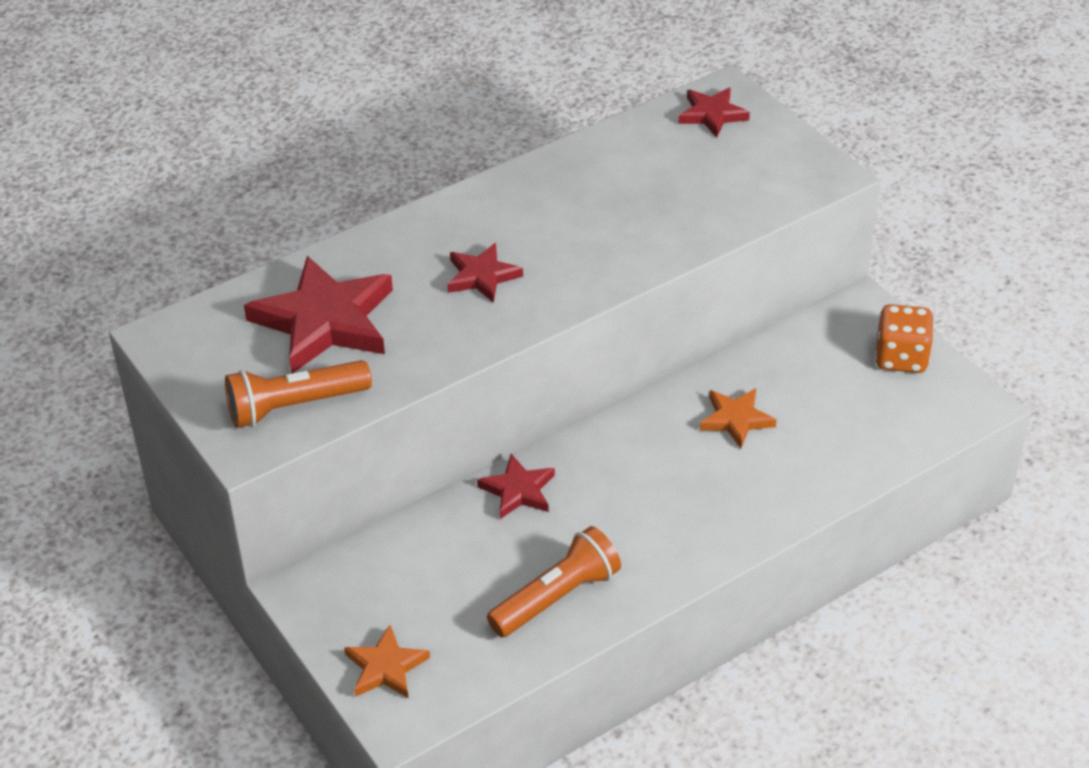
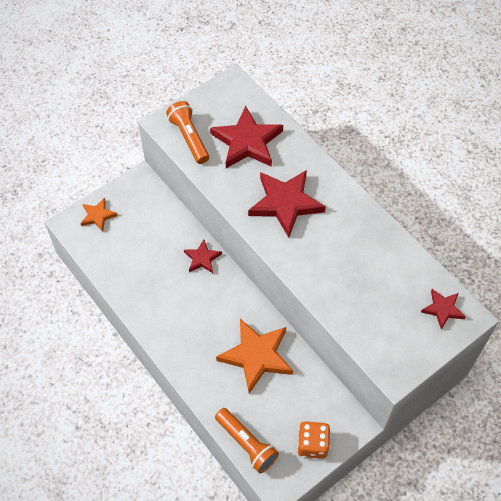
camera: 85 degrees right, 15 degrees up
(482, 276) = (285, 203): red star -> red star, size x1.89
(557, 597) = (136, 279): orange flashlight -> orange flashlight (246, 444)
(736, 419) = (256, 356): orange star -> orange star, size x1.89

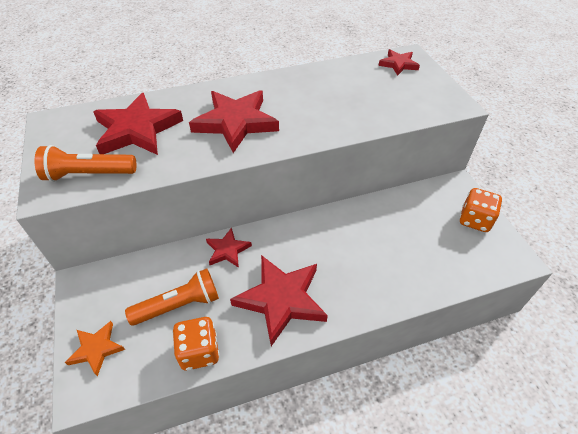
camera: 70 degrees left, 10 degrees down
(115, 274) = (199, 351): none -> orange dice
(171, 311) = (281, 299): none -> red star
(246, 444) = (468, 273): orange flashlight -> orange flashlight (179, 305)
(256, 356) = (367, 236): orange star -> none

